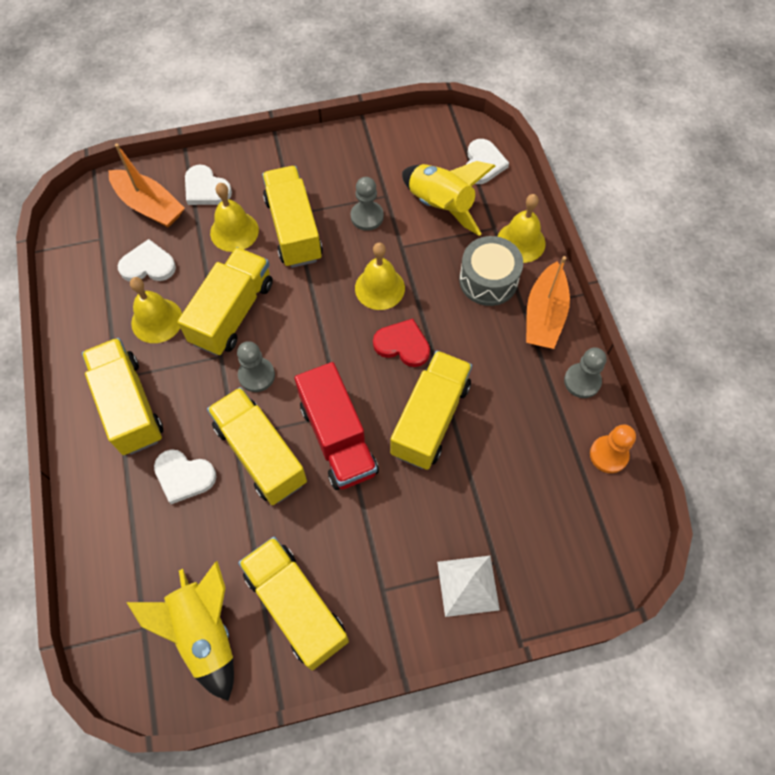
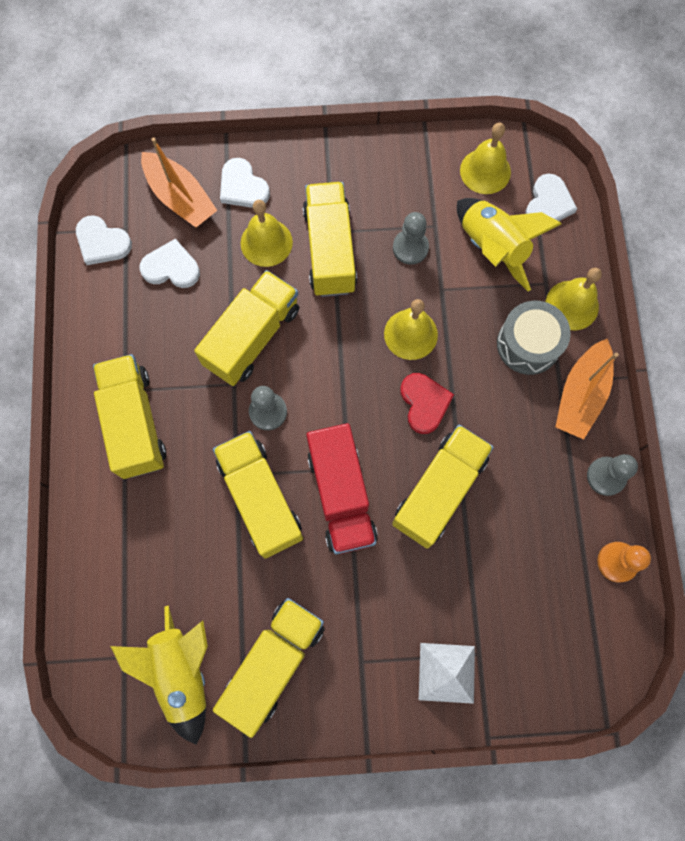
camera: 10 degrees right, 10 degrees up
(157, 320) = (173, 333): yellow bell -> yellow bell (485, 171)
(184, 476) = (181, 508): white heart -> white heart (102, 242)
(296, 606) = (274, 662): yellow truck -> yellow truck turned 60 degrees clockwise
(402, 345) = (424, 403): red heart -> red heart turned 45 degrees clockwise

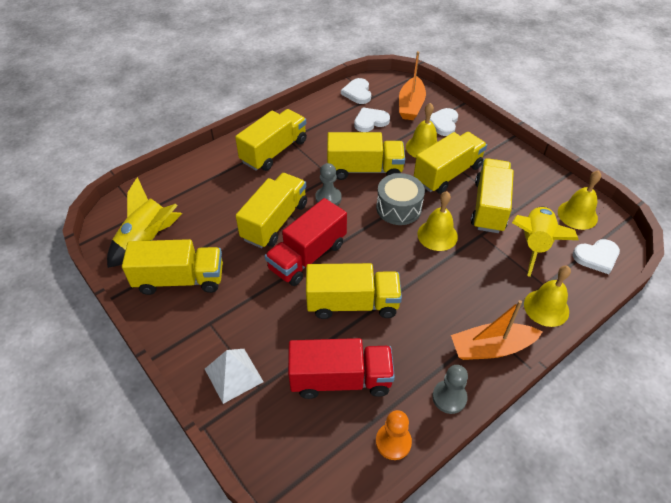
camera: 55 degrees right, 25 degrees down
(171, 267) = (370, 121): white heart -> white heart turned 90 degrees counterclockwise
(410, 248) = (489, 206): grey pawn -> yellow truck
(424, 403) = (401, 265): red heart -> none
(521, 566) = (340, 379): none -> red truck
(528, 344) = (494, 298): grey drum -> grey drum (398, 208)

